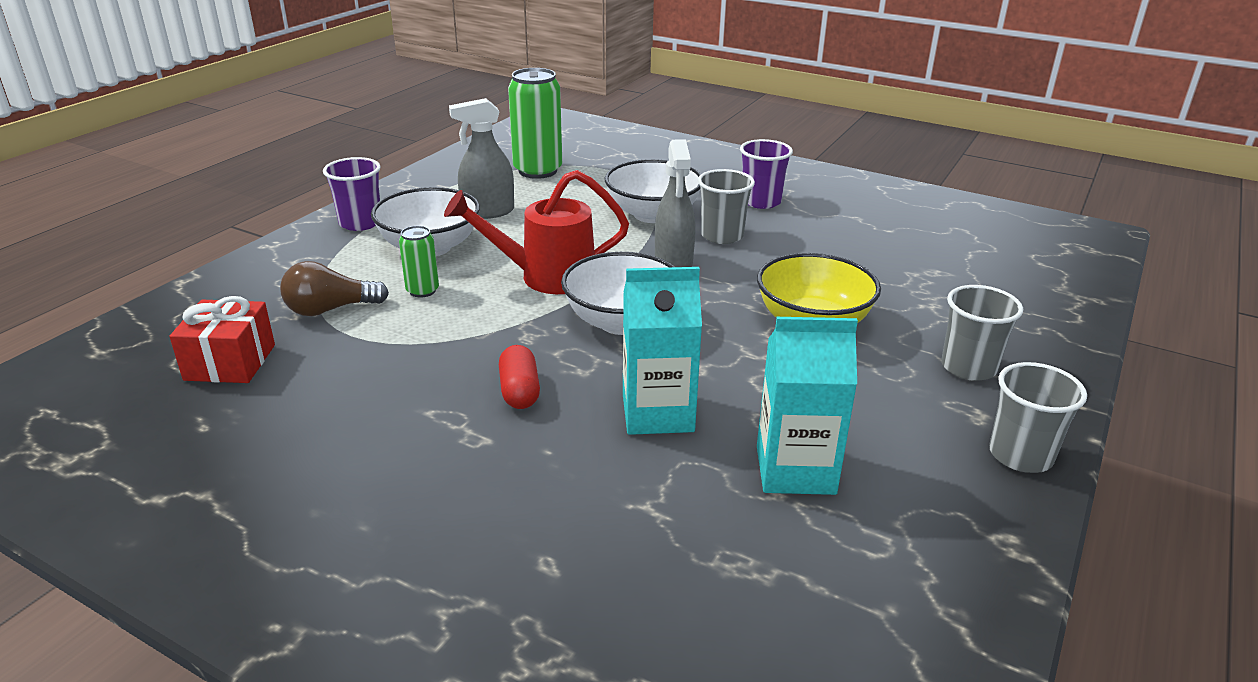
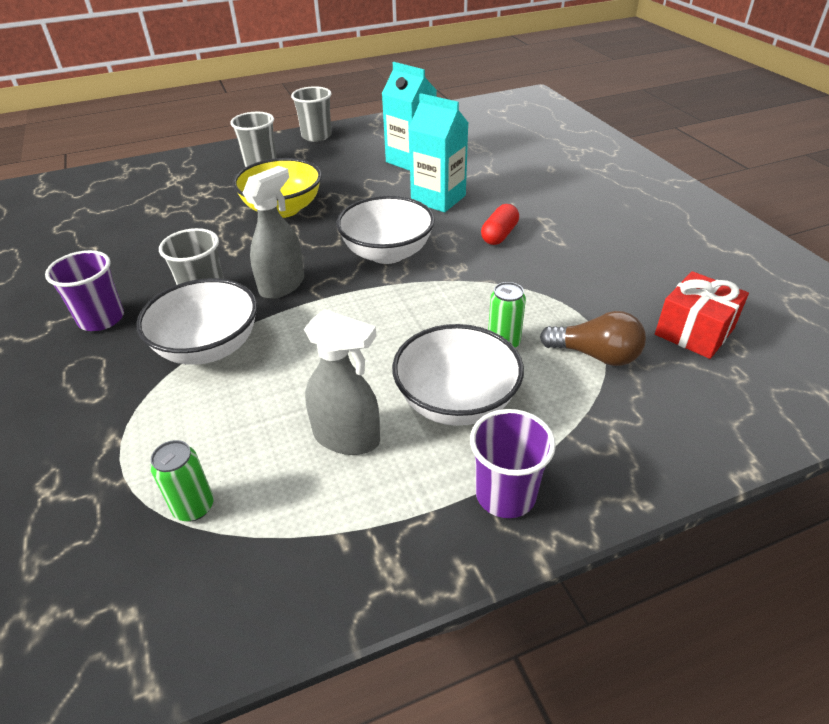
camera: 140 degrees left, 10 degrees up
(537, 171) = (194, 507): green can -> green can, size x0.52
(546, 277) = (391, 313): red watering can -> none

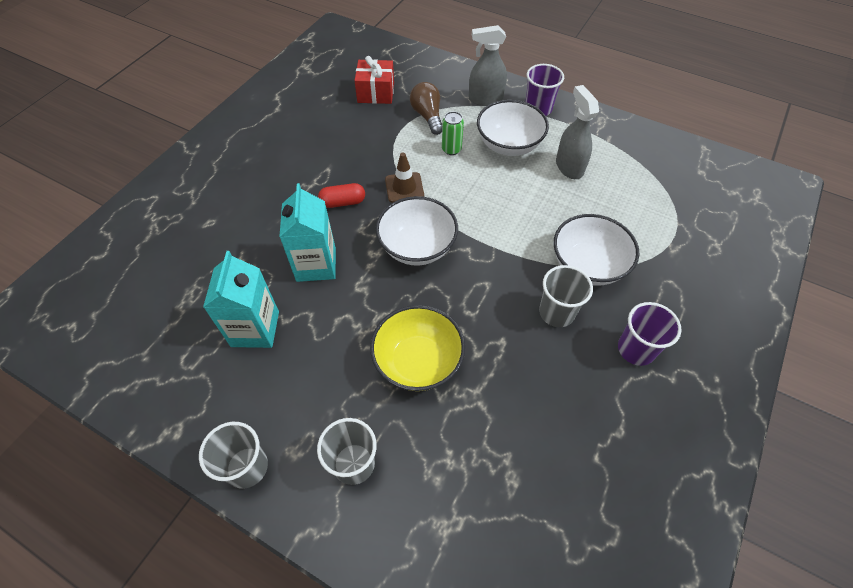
camera: 130 degrees left, 15 degrees up
(194, 507) = (655, 188): green can -> none
(282, 285) = (504, 277): grey spray bottle -> grey spray bottle (485, 99)
(477, 278) = (404, 187): none -> brown traffic cone

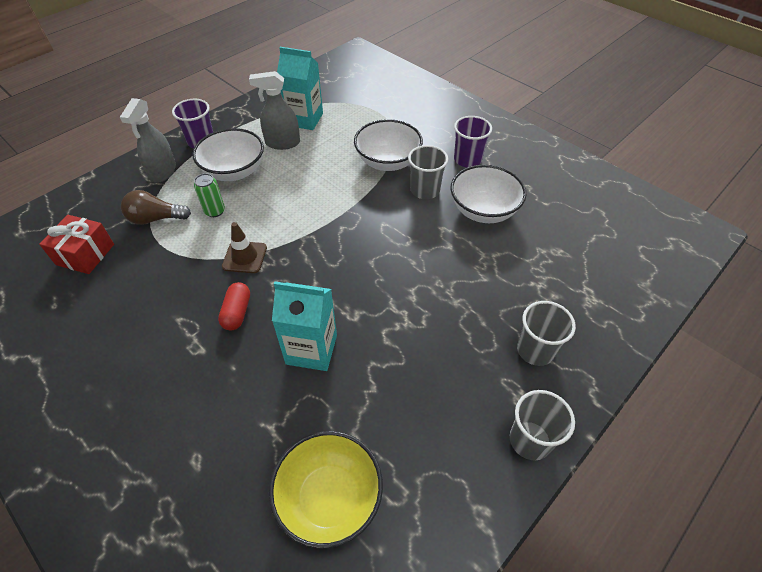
camera: 75 degrees left, 5 degrees down
(255, 329) = (375, 418): turquoise carton -> turquoise carton (304, 119)
(417, 247) = (324, 262): white bowl -> white bowl (483, 211)
(418, 362) = (448, 286): yellow bowl -> yellow bowl (329, 498)

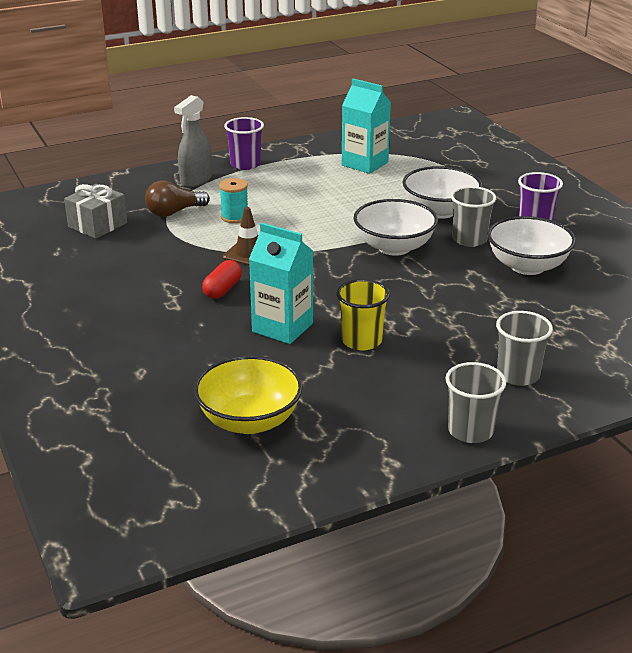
camera: 20 degrees right, 20 degrees down
(85, 254) = (97, 225): red gift -> grey gift
(155, 219) = (174, 212): brown light bulb -> brown light bulb turned 45 degrees counterclockwise
(215, 211) = (234, 217): green can -> turquoise spool
(234, 171) = (268, 192): white bowl -> white bowl (394, 247)
(282, 143) = (331, 178): grey spray bottle -> none
(388, 346) = (361, 341): none -> yellow cup

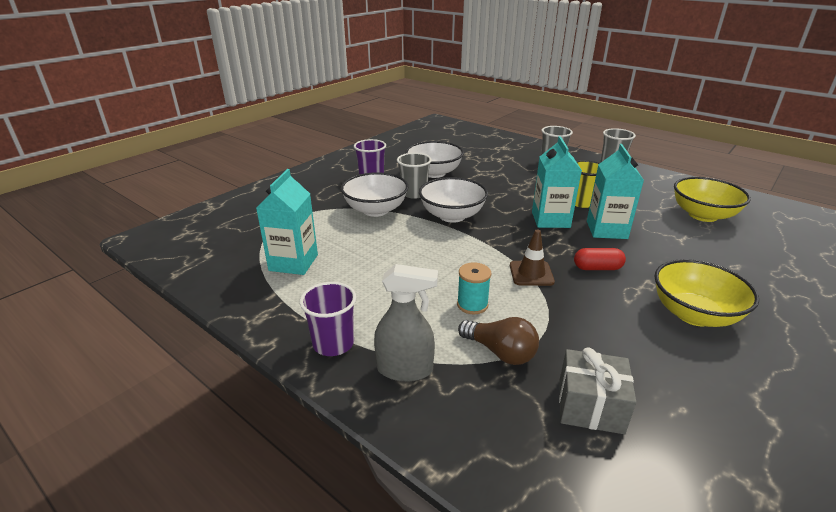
camera: 115 degrees left, 0 degrees up
(115, 305) = (694, 314): none -> yellow bowl
(336, 301) = (550, 220): none -> turquoise carton

